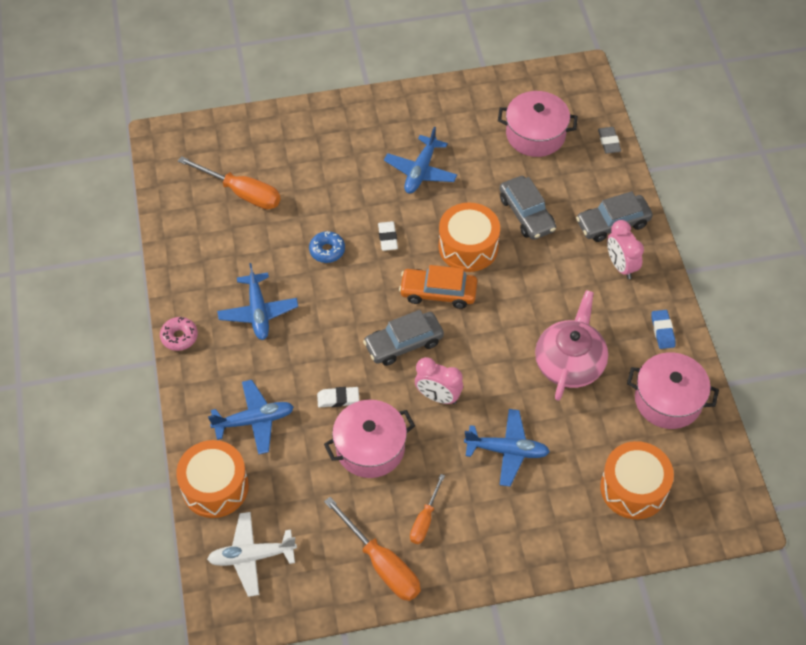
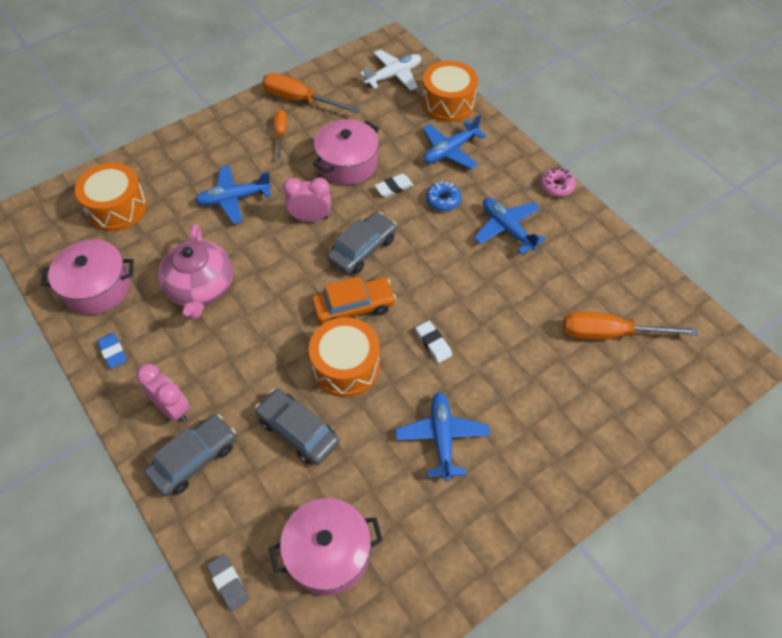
camera: 155 degrees right, 0 degrees up
(327, 250) = (484, 307): blue donut -> blue donut (443, 200)

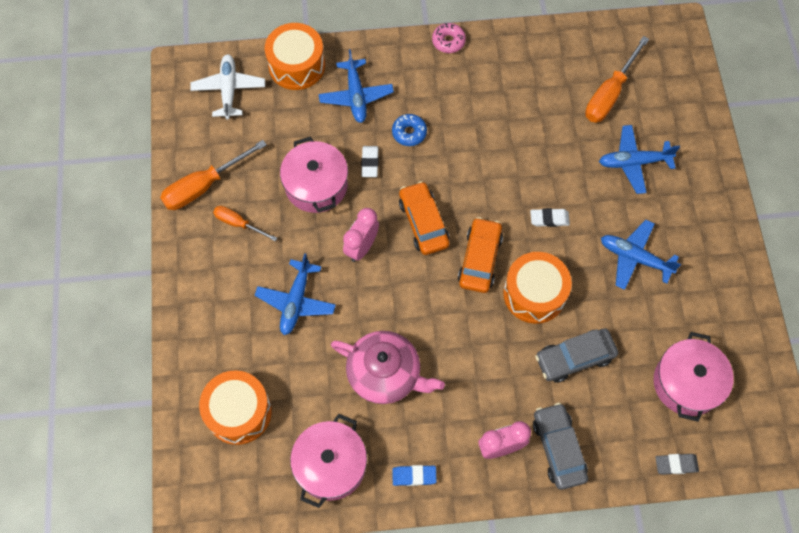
camera: 60 degrees left, 10 degrees up
(362, 249) = (423, 223): grey car -> orange car
(507, 229) = (470, 103): blue plane -> blue plane (633, 162)

